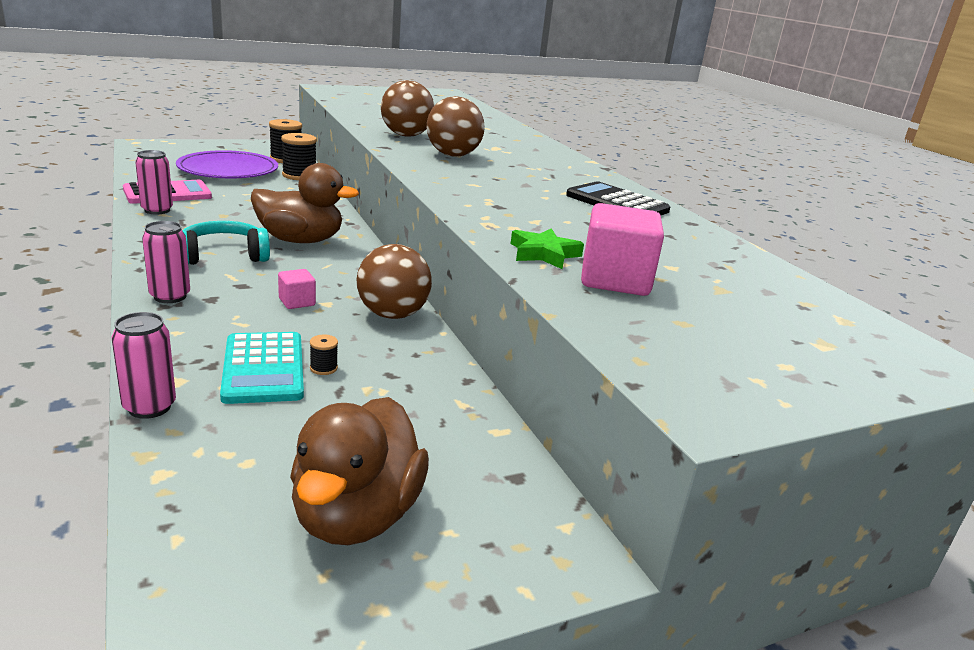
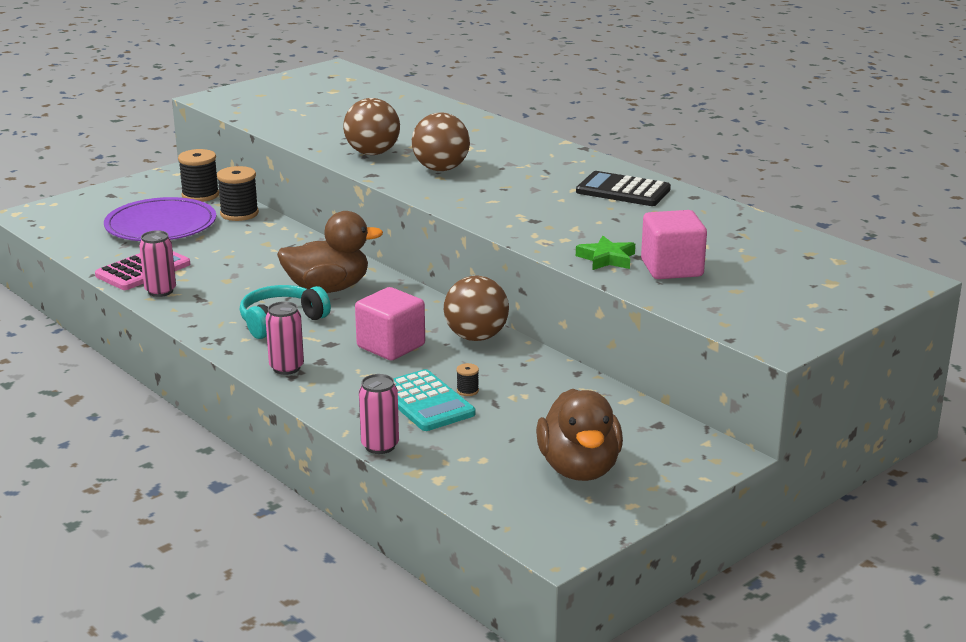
camera: 15 degrees left, 0 degrees up
(297, 302) = (391, 346): pink cube -> pink cube, size x1.92

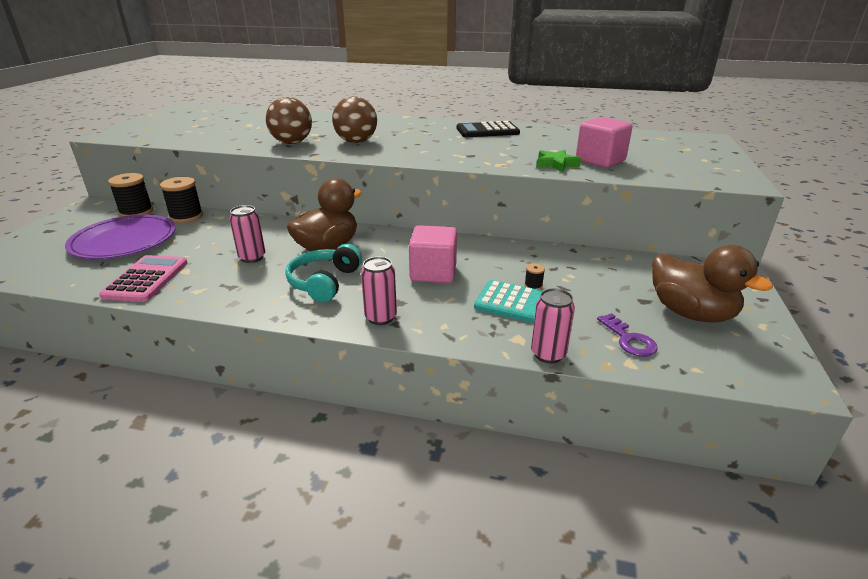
camera: 35 degrees left, 5 degrees up
(160, 291) = (184, 291): pink can -> pink can (252, 257)
(472, 464) = (629, 339): none -> purple key
(476, 337) = (478, 248): brown ball -> none

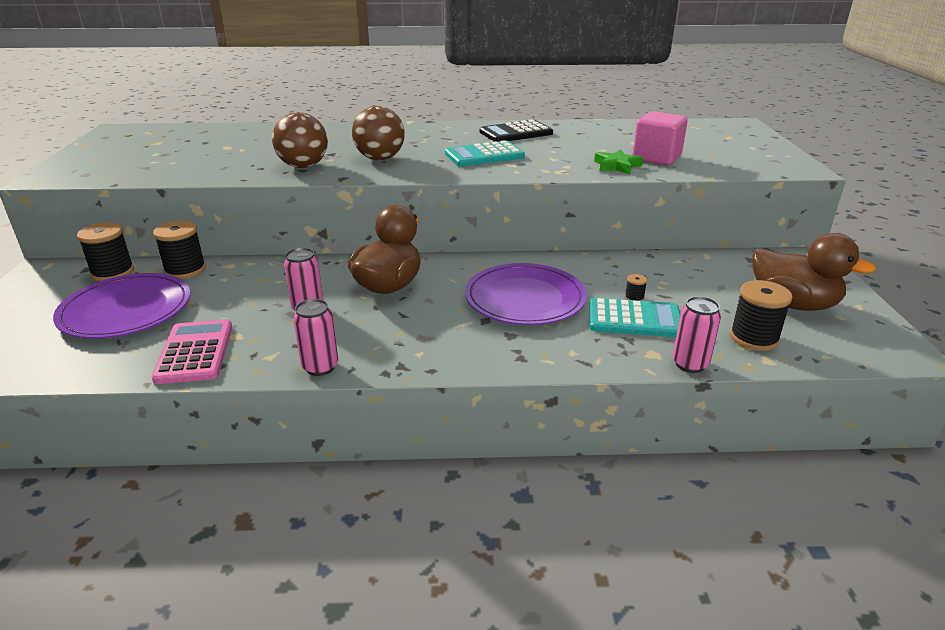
camera: 15 degrees left, 0 degrees up
(324, 282) = (413, 325): turquoise headphones -> none
(380, 317) = (501, 354): pink can -> pink can (320, 367)
(433, 273) = (525, 298): pink cube -> purple plate
(444, 146) = (484, 155): none -> turquoise calculator
(629, 339) = (754, 338): purple key -> black spool

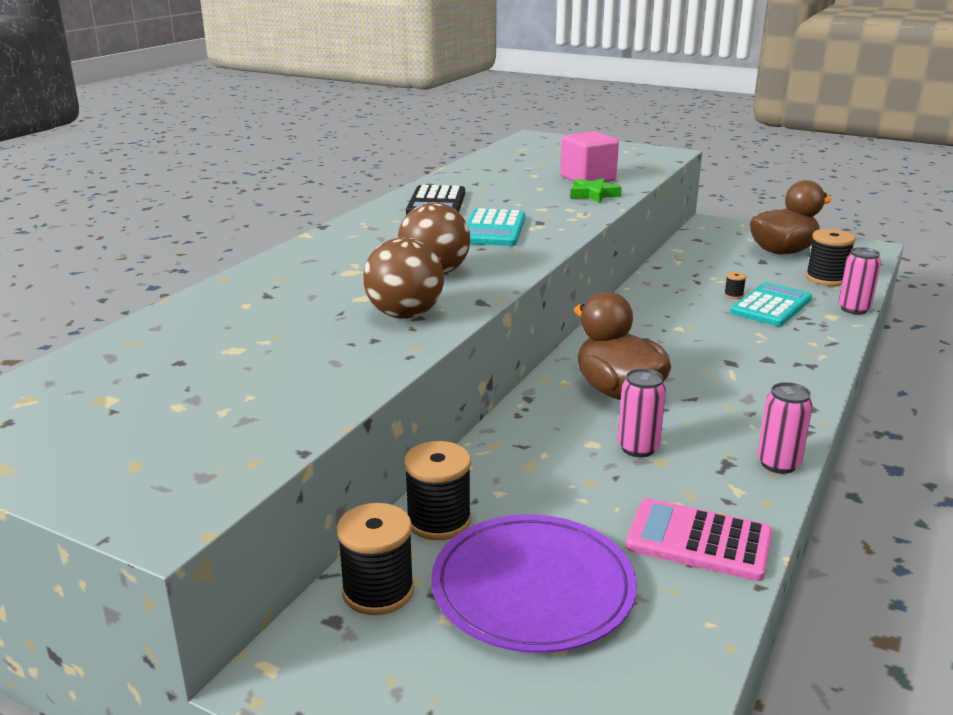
camera: 60 degrees left, 5 degrees down
(525, 298) = (701, 335): purple plate -> none

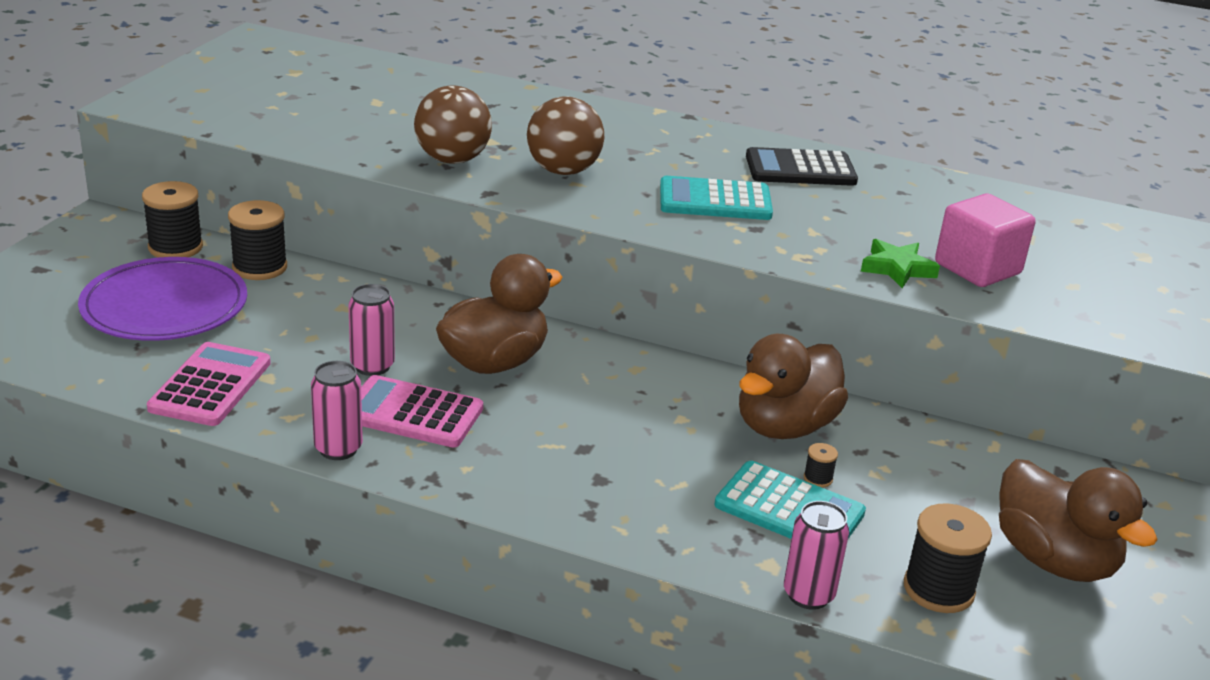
camera: 80 degrees right, 5 degrees up
(677, 298) = (784, 426): none -> brown duck
(710, 429) = (412, 413): none -> pink calculator

